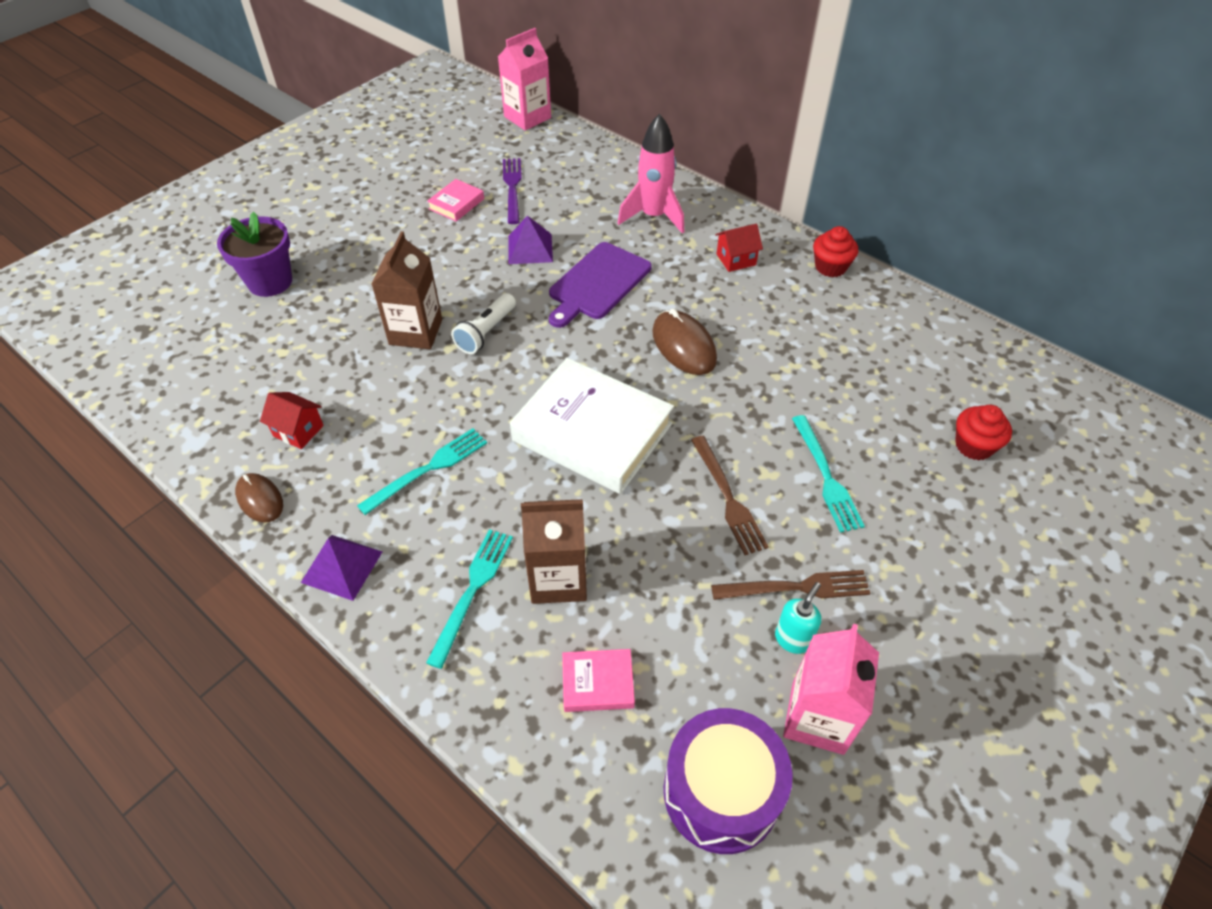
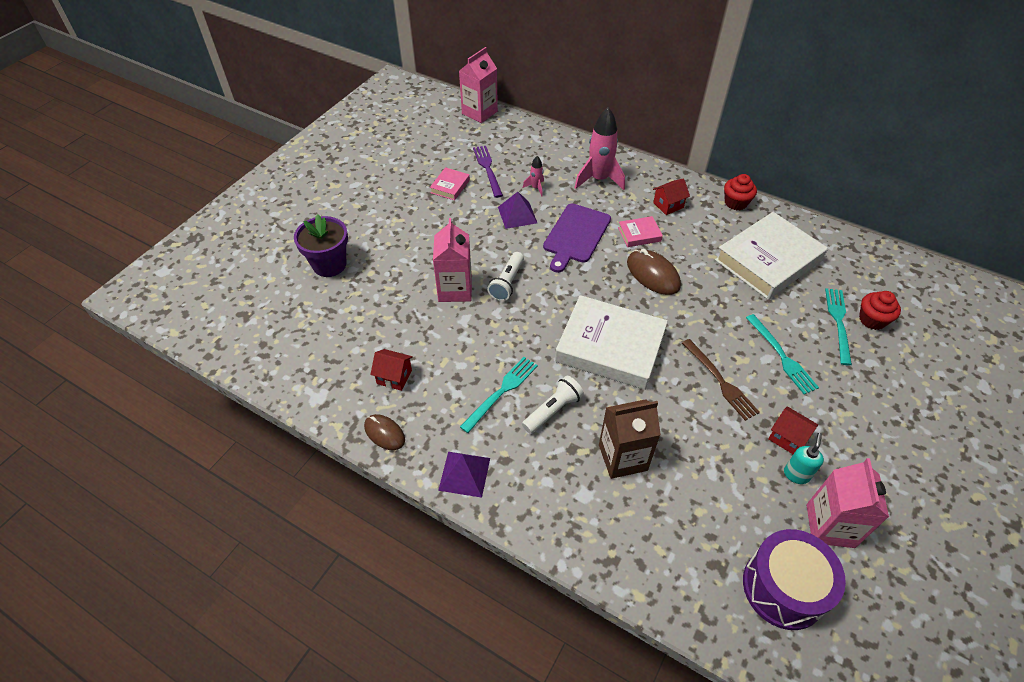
camera: 10 degrees left, 0 degrees up
(416, 332) = (455, 289): brown carton -> pink carton
(472, 590) = (565, 476): turquoise fork -> turquoise fork (838, 322)
(486, 503) = (553, 410): none -> white flashlight
(566, 218) = (536, 188): none -> pink rocket
(597, 683) = (675, 527): pink book -> pink book (639, 234)
(797, 587) = (787, 438): brown fork -> red house
(849, 348) = (768, 260): none -> white book

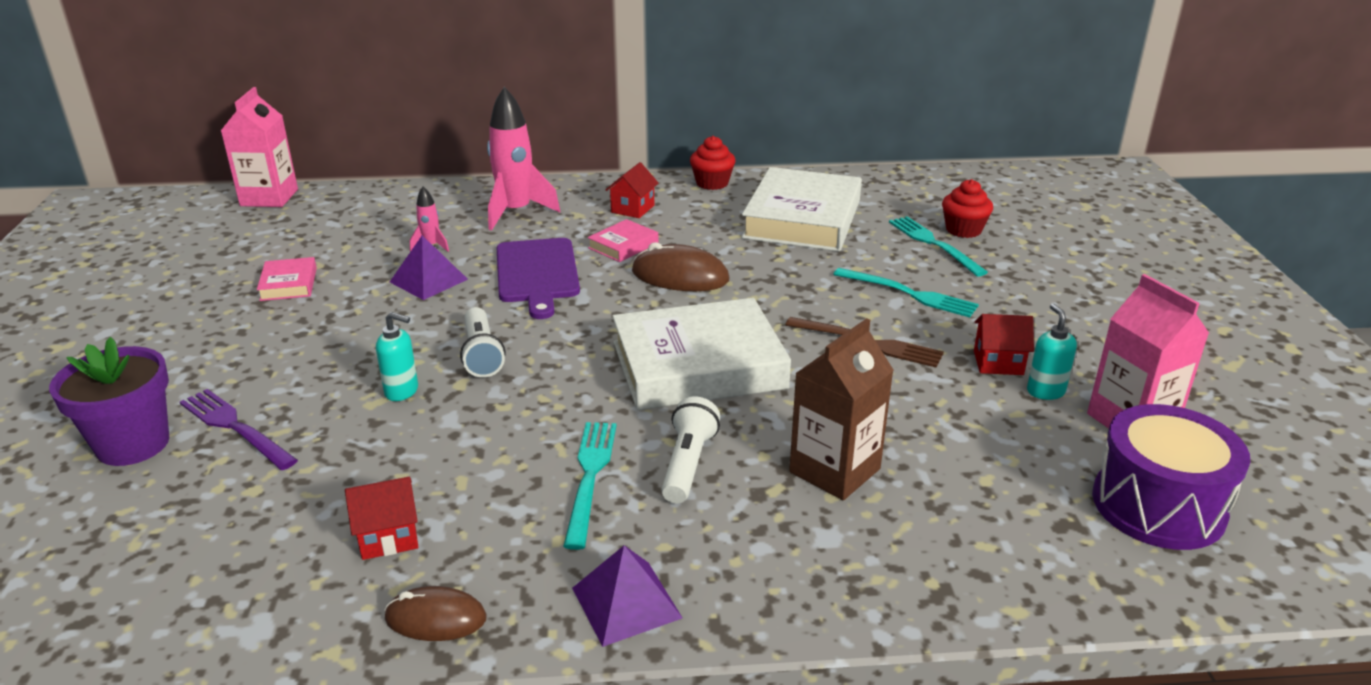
camera: 35 degrees left, 20 degrees down
(455, 289) = (402, 391): pink carton -> turquoise soap dispenser
(487, 169) = (336, 249): purple fork -> purple fork (235, 427)

